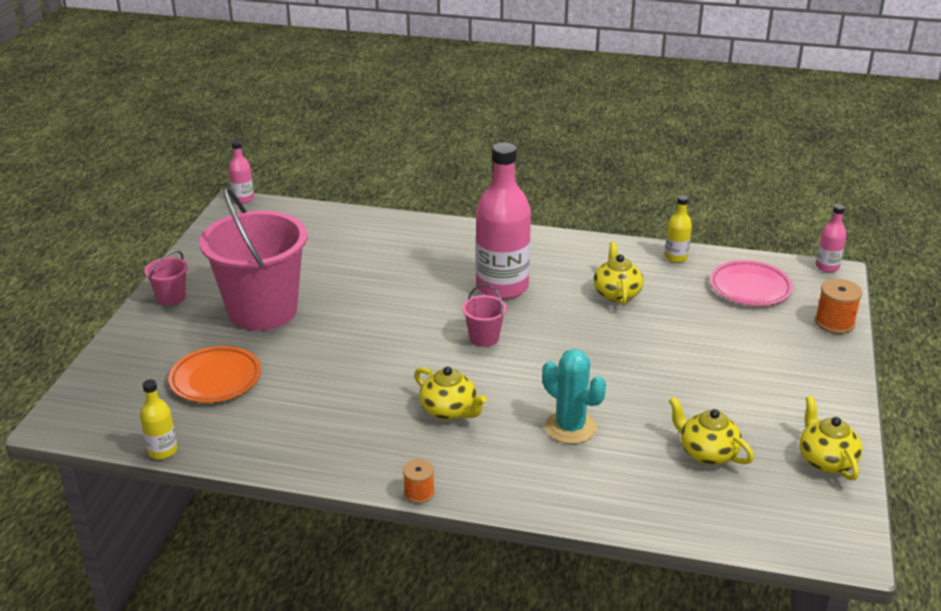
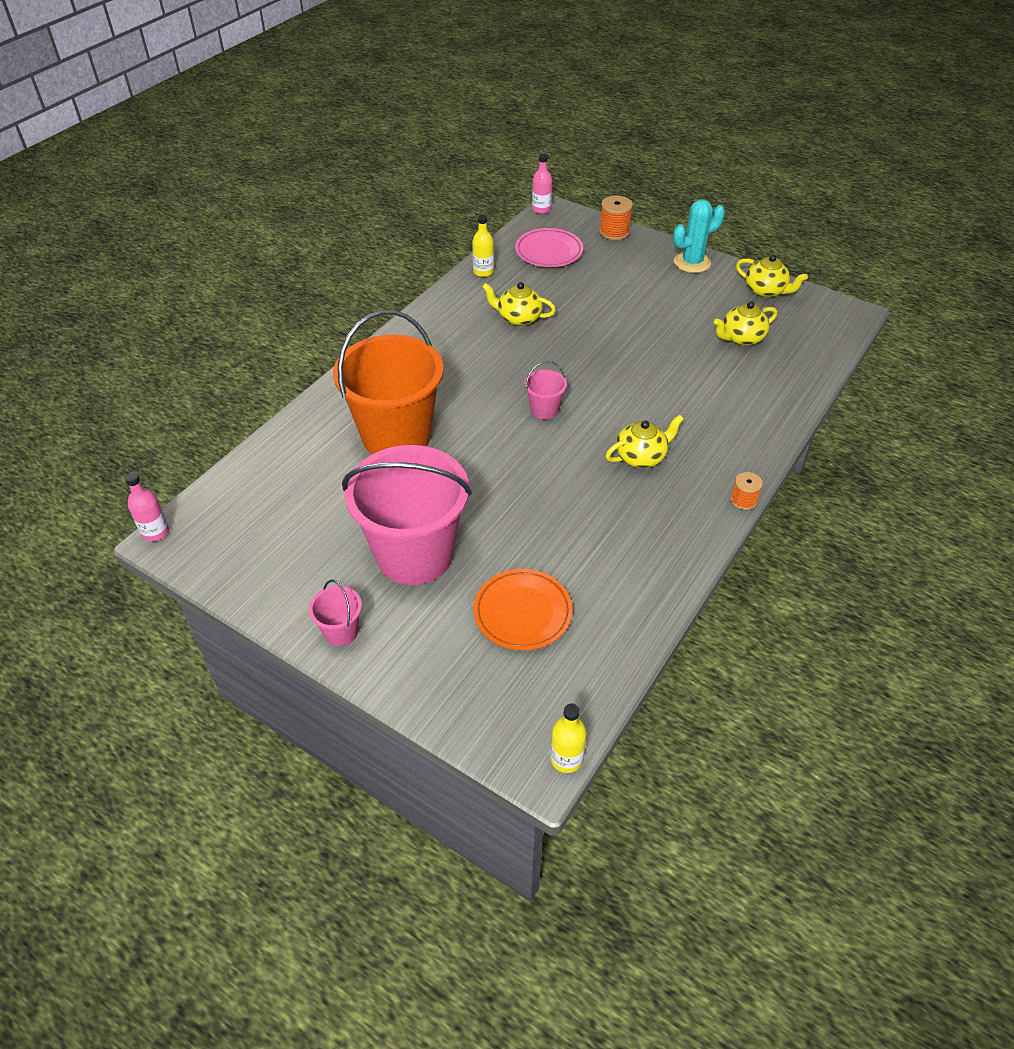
camera: 70 degrees left, 15 degrees up
(162, 451) = (627, 673): yellow bottle -> yellow bottle (566, 758)
(400, 268) = (396, 436): none -> orange bucket
(502, 287) = (470, 378): pink bottle -> none
(570, 427) = (689, 395): turquoise cactus -> turquoise cactus (692, 262)
(826, 460) = (766, 291): yellow teapot -> yellow teapot turned 150 degrees counterclockwise

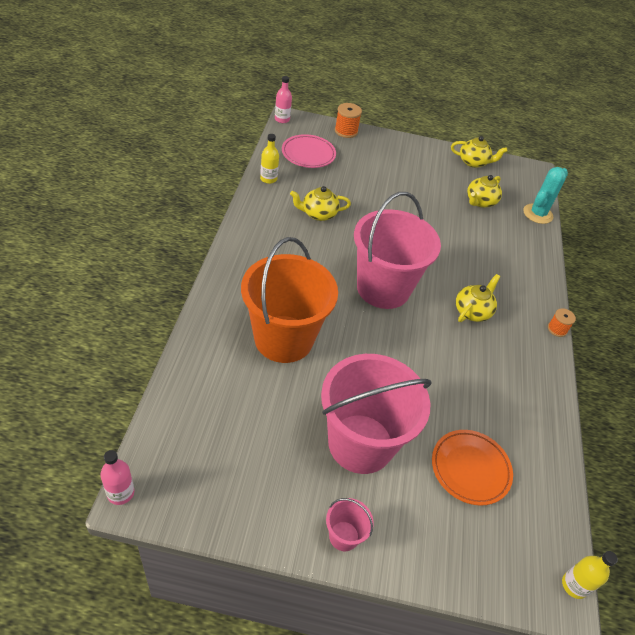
camera: 30 degrees left, 0 degrees up
(544, 410) = (383, 288): pink bucket -> pink bucket, size x2.41
(692, 262) = (413, 148): turquoise cactus -> turquoise cactus (537, 214)

